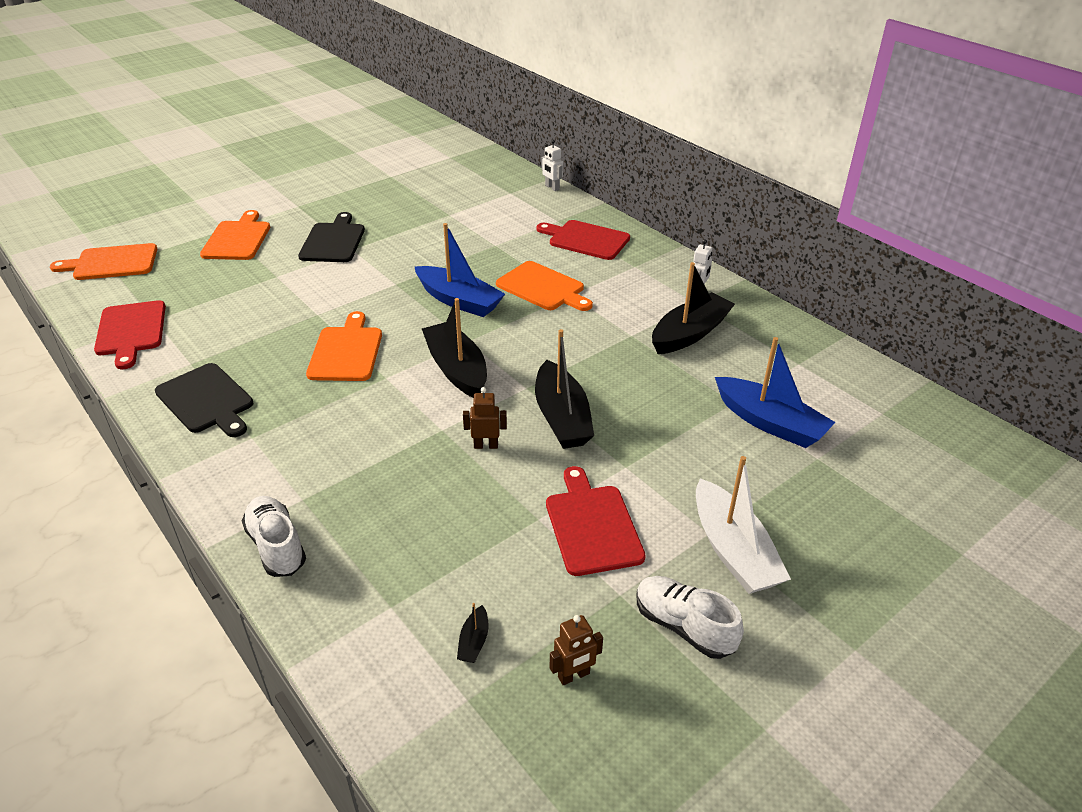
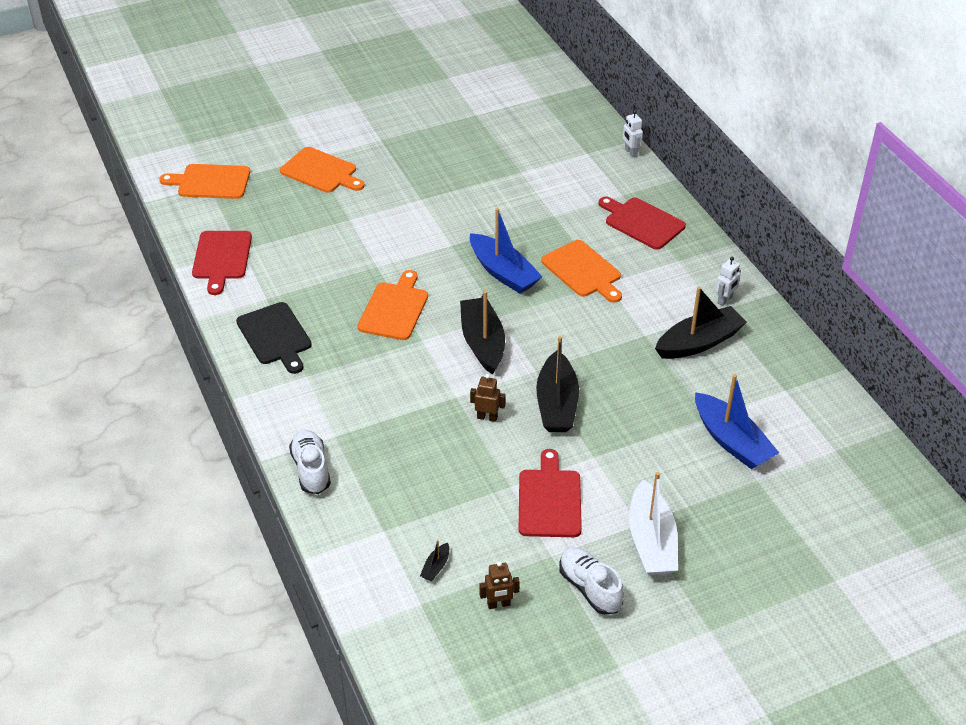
camera: 15 degrees right, 5 degrees up
(237, 239) = (321, 171): orange cutting board -> orange cutting board turned 105 degrees clockwise
(333, 241) = (406, 187): black cutting board -> none

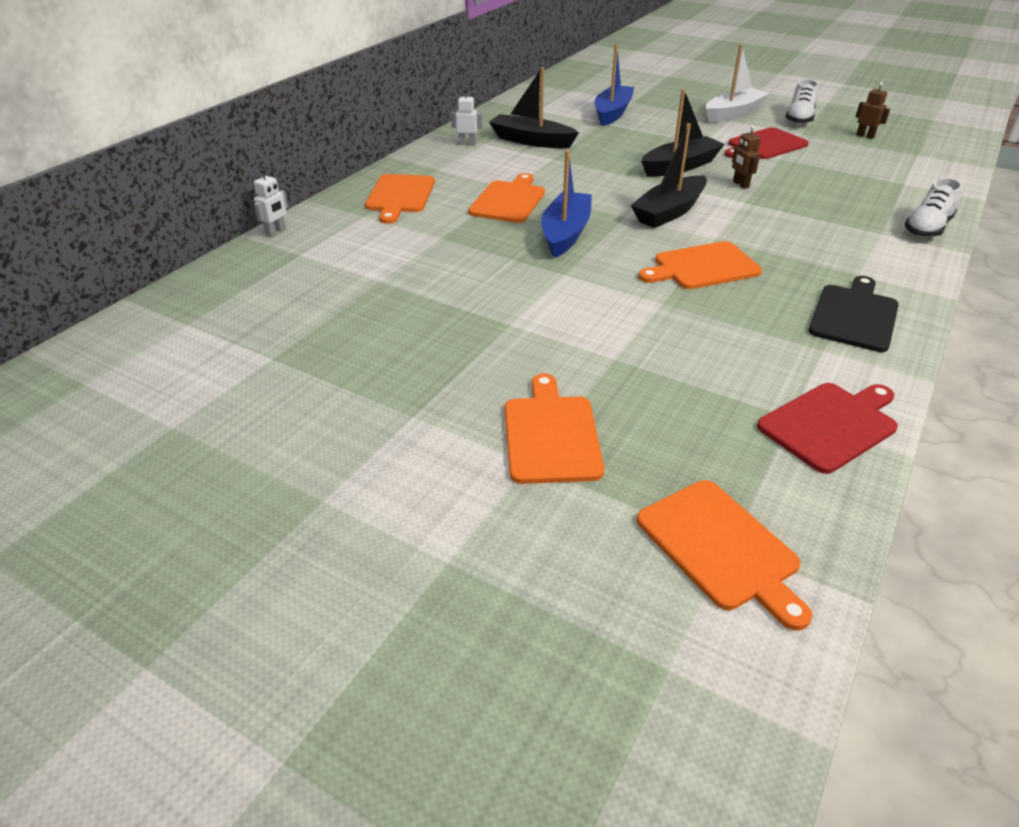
camera: 125 degrees left, 5 degrees down
(436, 567) = (886, 159): black boat -> none
(642, 222) = (400, 196): red cutting board -> orange cutting board

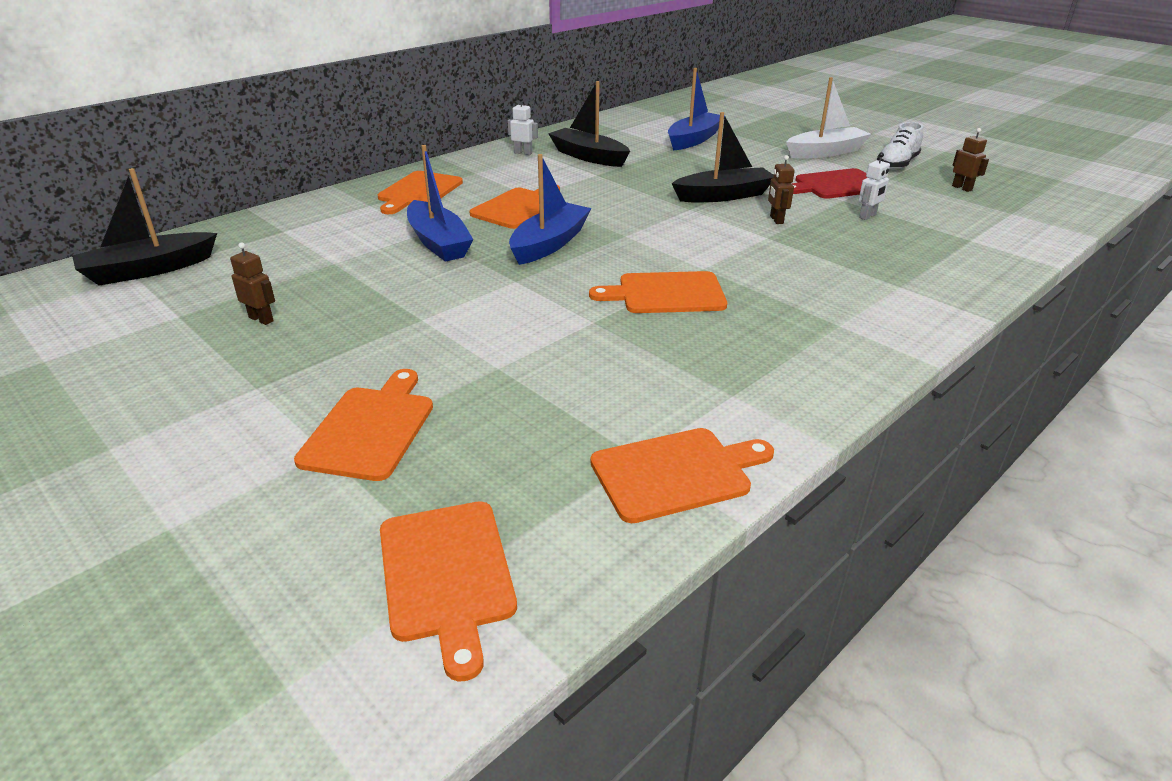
camera: 15 degrees right, 5 degrees down
(276, 232) = (280, 209): white robot -> white robot (867, 216)
(358, 348) = (261, 319): none -> brown robot
(463, 246) = (438, 243): none -> blue boat
(669, 212) = (675, 237): black boat -> black boat (148, 270)
(830, 425) = (676, 473): red cutting board -> orange cutting board
(854, 316) = (798, 366): black cutting board -> none
(927, 228) = (961, 289): white shoe -> none

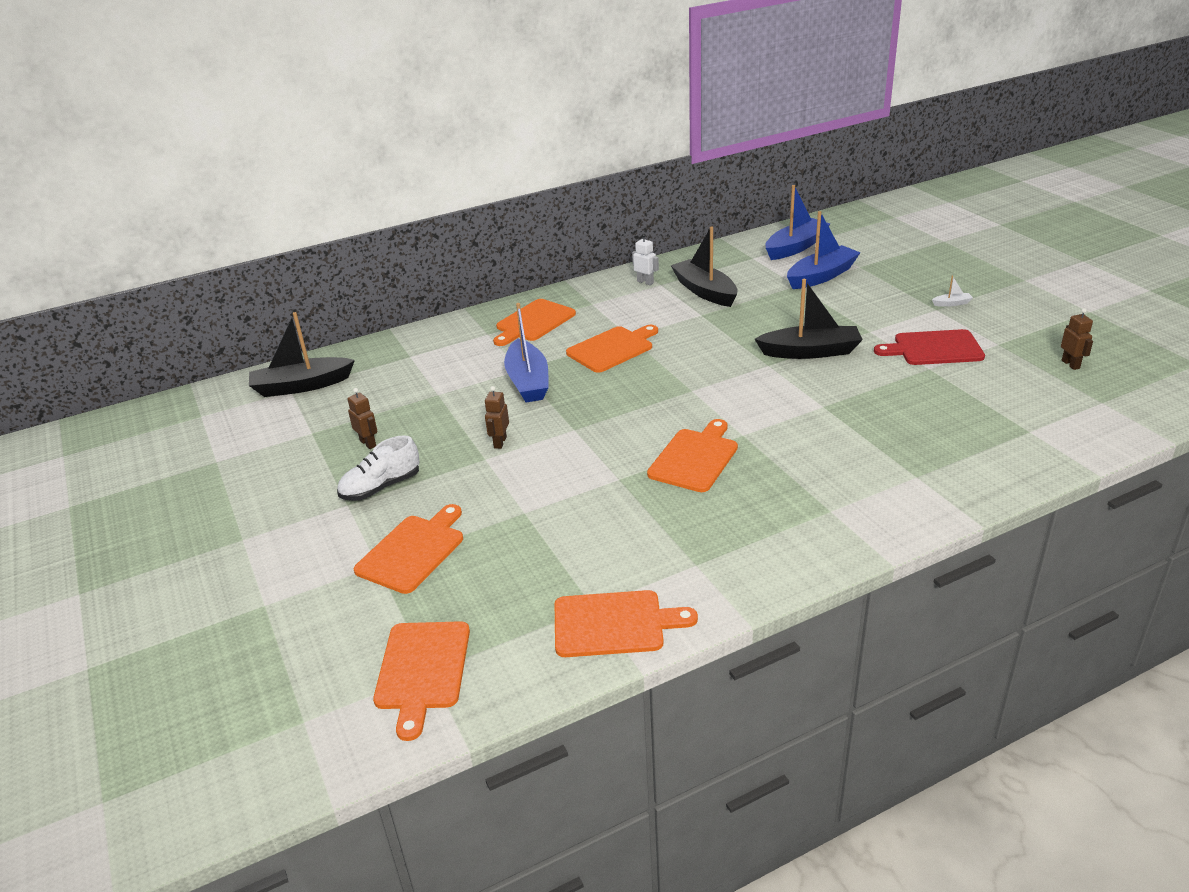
camera: 20 degrees right, 0 degrees up
(549, 244) = (620, 393): blue boat -> blue boat (795, 247)
(666, 294) = (695, 458): orange cutting board -> orange cutting board turned 105 degrees clockwise
(776, 220) = (844, 386): brown robot -> brown robot (500, 442)
(825, 152) = (952, 303): white boat -> white boat, size x0.41
(867, 216) = (941, 391): white robot -> none
(897, 164) = (1020, 326): white shoe -> white shoe (381, 487)

